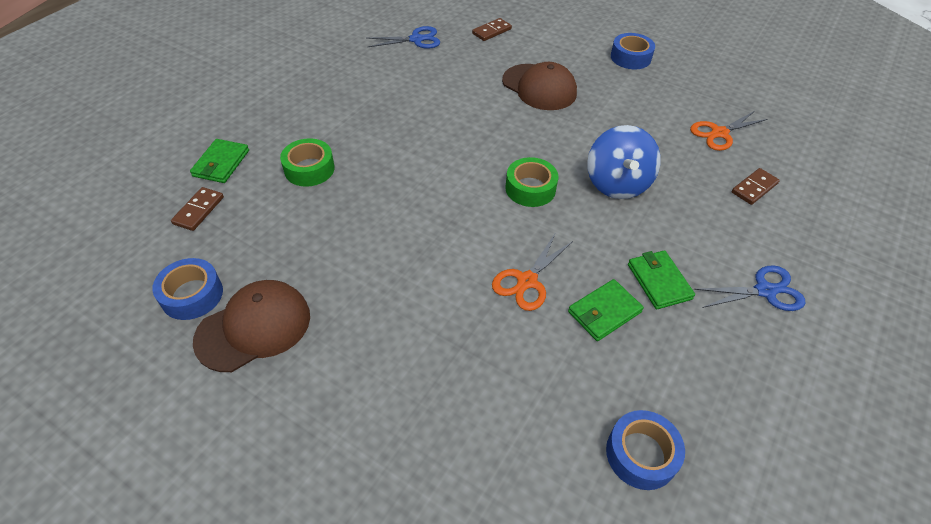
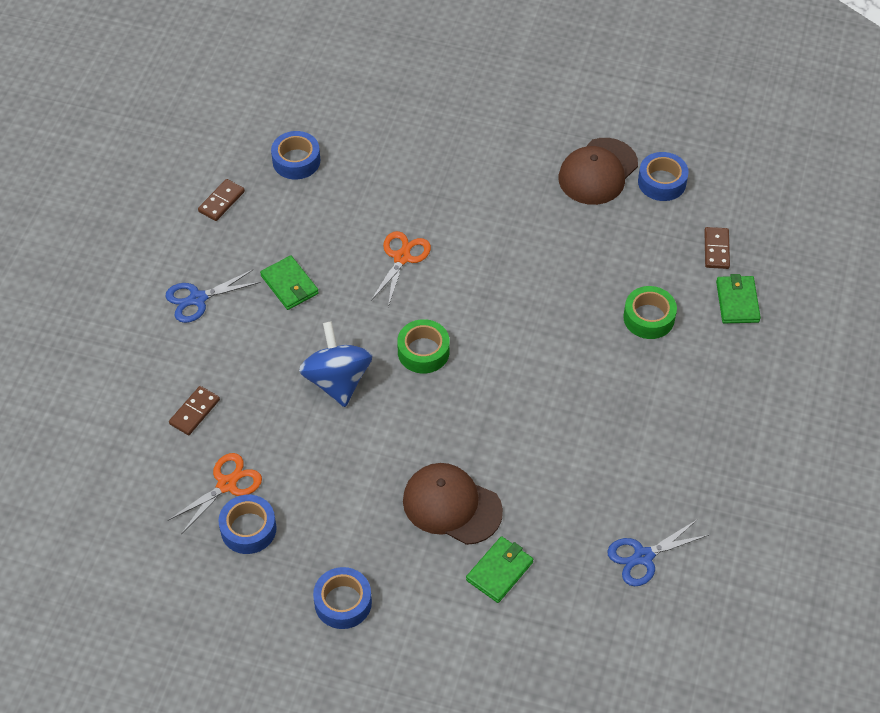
camera: 165 degrees right, 5 degrees up
(491, 31) = (548, 607): brown domino -> brown domino (221, 201)
(604, 312) = (333, 248): green wallet -> green wallet (499, 571)
(700, 105) = (248, 529): none -> blue tape

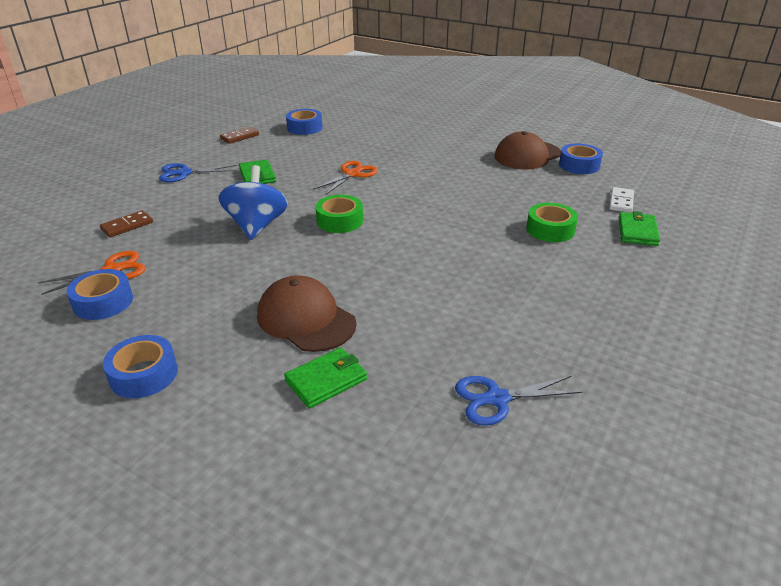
camera: 15 degrees right, 20 degrees down
(716, 249) = (621, 202): brown domino -> white domino

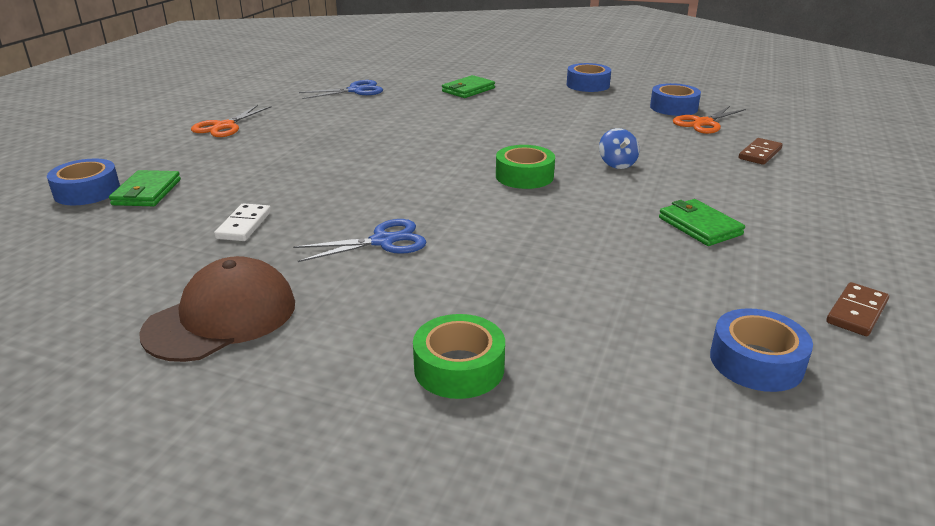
camera: 170 degrees right, 5 degrees down
(184, 173) = (815, 220): blue scissors -> blue scissors (383, 241)
(256, 226) = (617, 164): blue spinning top -> blue spinning top, size x0.52
(306, 319) = (502, 110): brown cap -> none
(352, 174) = (552, 242): orange scissors -> orange scissors (224, 126)
(550, 229) = (259, 186): green tape -> green tape (459, 368)
(579, 165) = (129, 300): blue tape -> blue tape (87, 191)
(621, 202) = (125, 230): white domino -> white domino (244, 225)

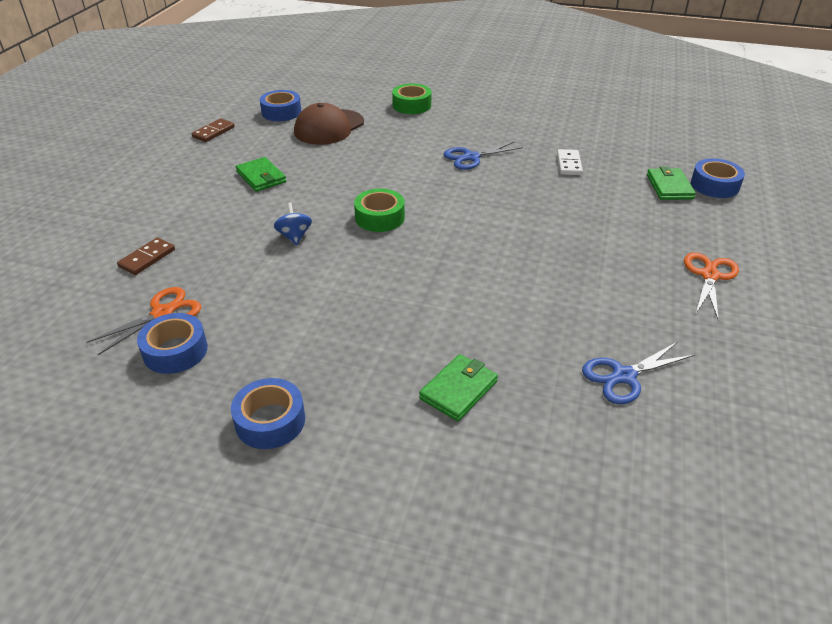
camera: 175 degrees right, 10 degrees up
(221, 317) = (530, 117): brown cap -> brown cap (329, 127)

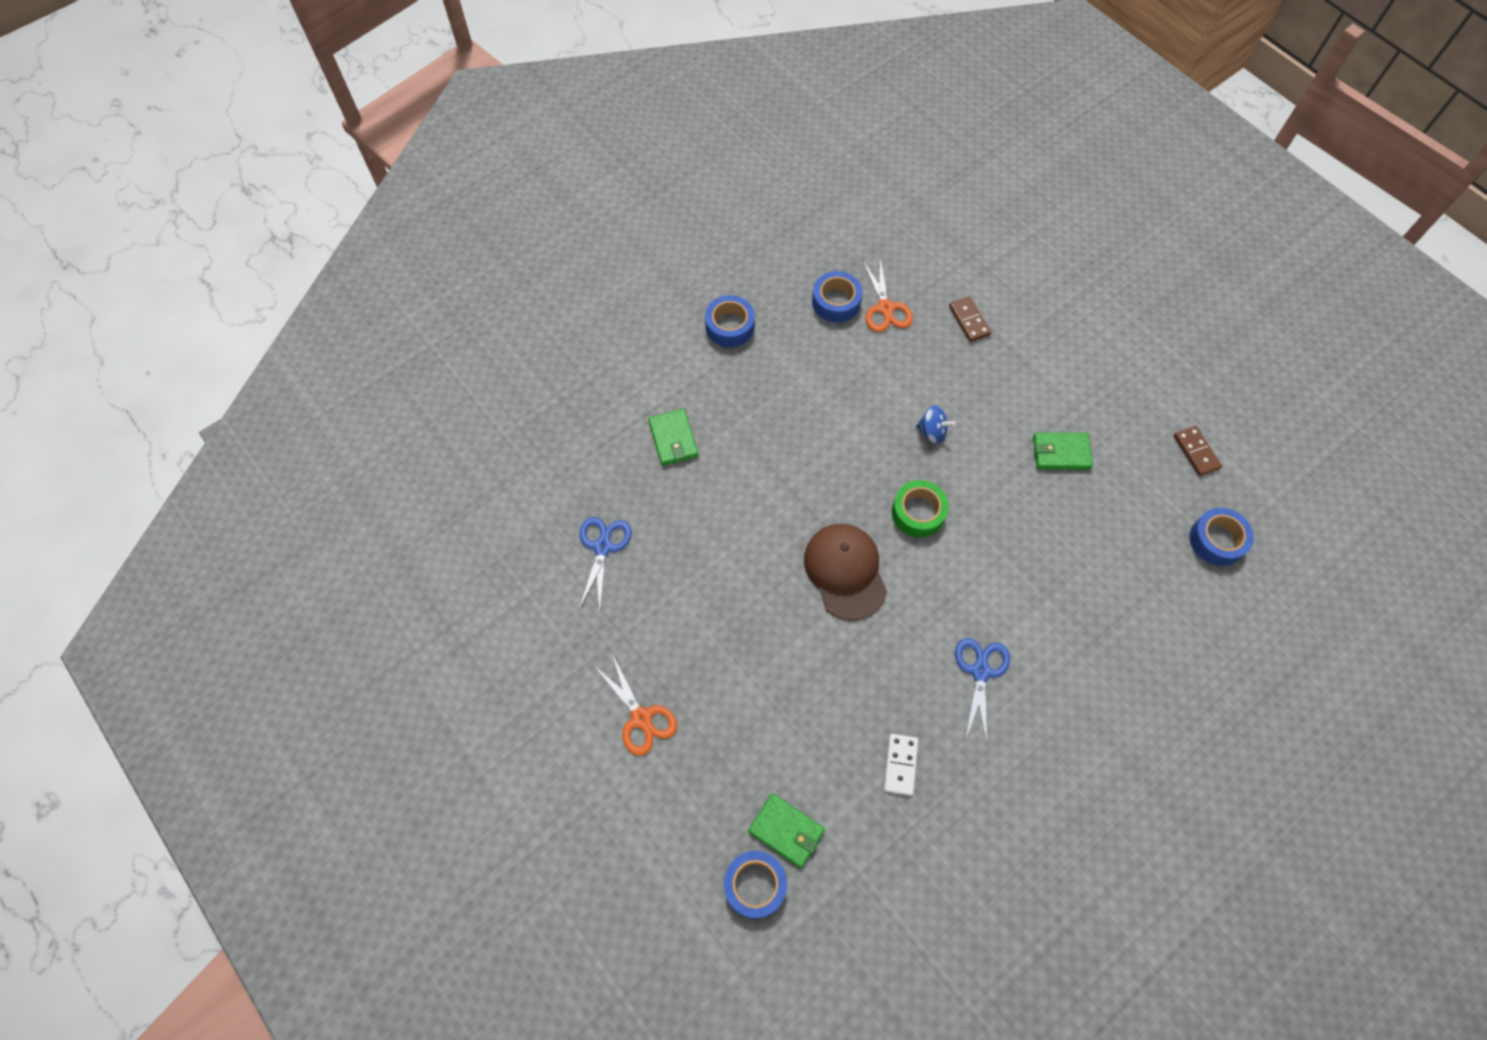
camera: 125 degrees right, 25 degrees up
(329, 127) = (1144, 569): brown cap -> brown cap (845, 571)
(411, 105) = (1158, 697): green tape -> none
(569, 164) = (900, 765): white domino -> white domino turned 60 degrees clockwise

